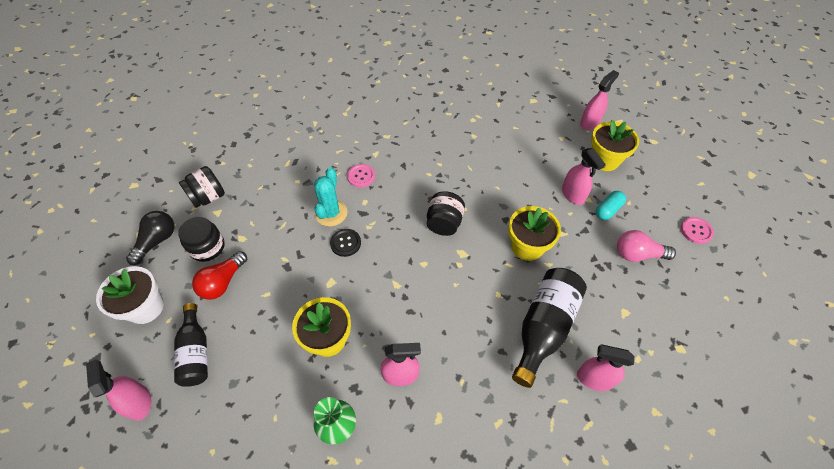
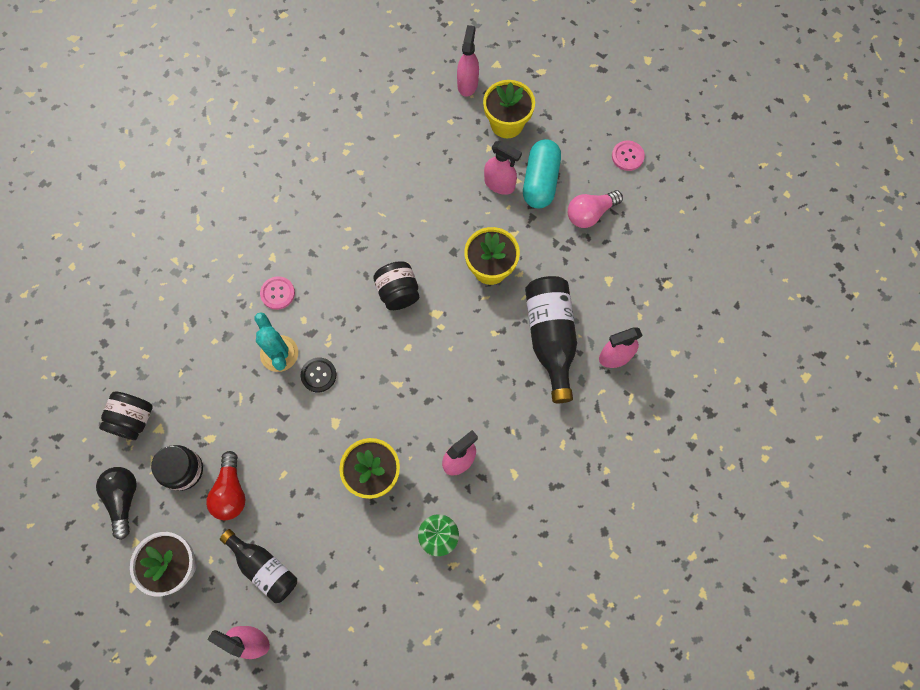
camera: 35 degrees left, 15 degrees up
(607, 210) = (540, 181): turquoise capsule -> turquoise capsule, size x1.70

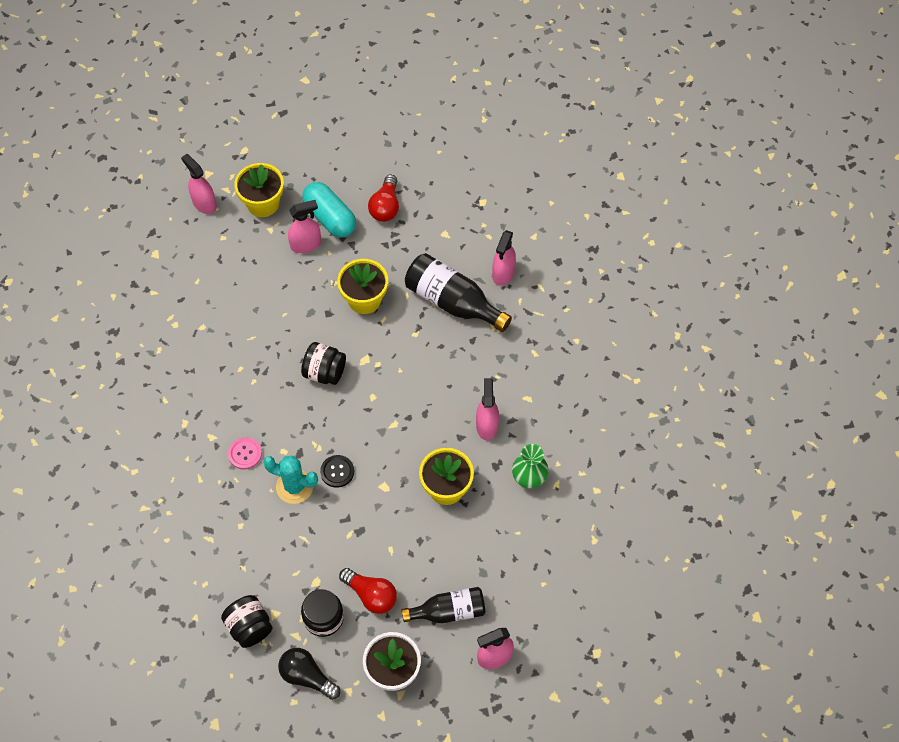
camera: 50 degrees left, 10 degrees down
(590, 214) = (385, 206): pink light bulb -> red light bulb
(627, 156) = (366, 150): pink button -> none

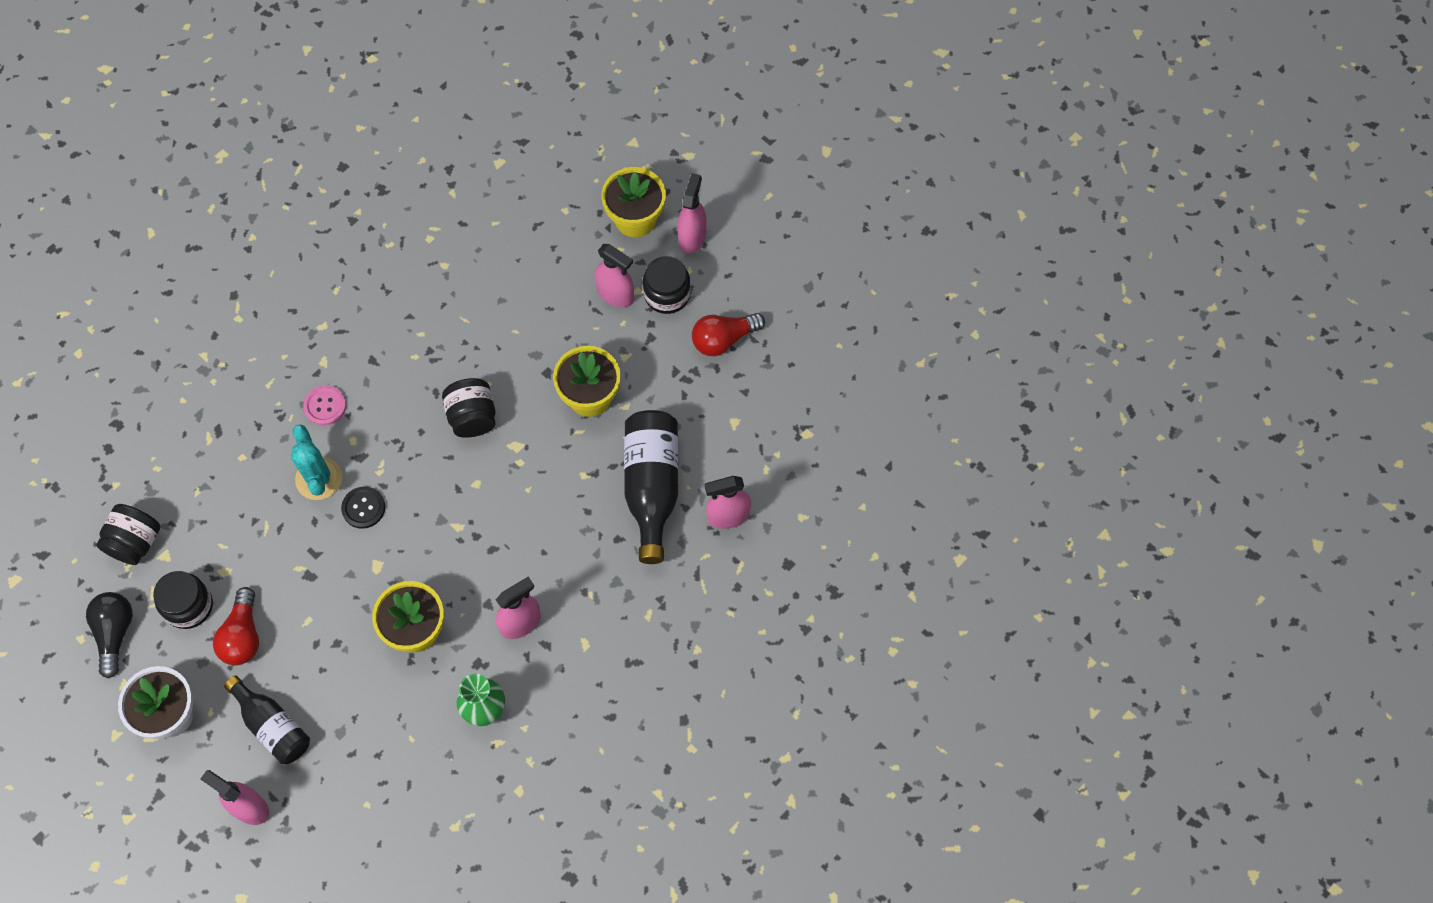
camera: 55 degrees right, 5 degrees up
(204, 203) = (593, 164): pink spray bottle -> pink spray bottle (692, 237)
(330, 218) = (667, 294): turquoise capsule -> black jar

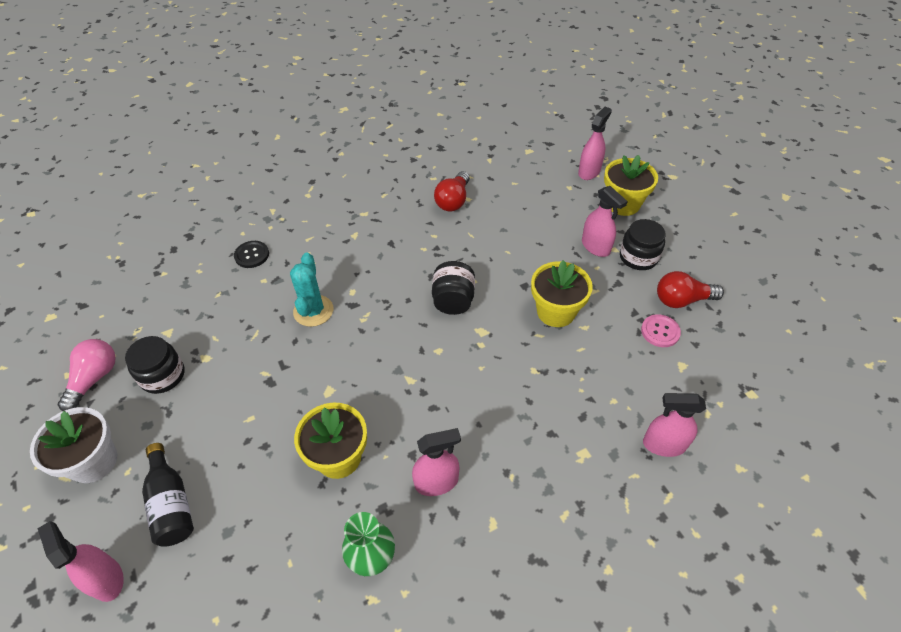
camera: 20 degrees right, 15 degrees down
(115, 633) = (94, 379): black light bulb -> pink light bulb
(135, 542) = (152, 316): black jar -> none
(243, 635) = (191, 413): red light bulb -> red light bulb (453, 200)
(325, 406) = (342, 263): pink button -> pink button (660, 331)
(363, 508) = (338, 342): black button -> black button (252, 255)
(652, 487) = (594, 398): black bottle -> none
(692, 237) = (666, 225): pink spray bottle -> pink spray bottle (589, 172)

